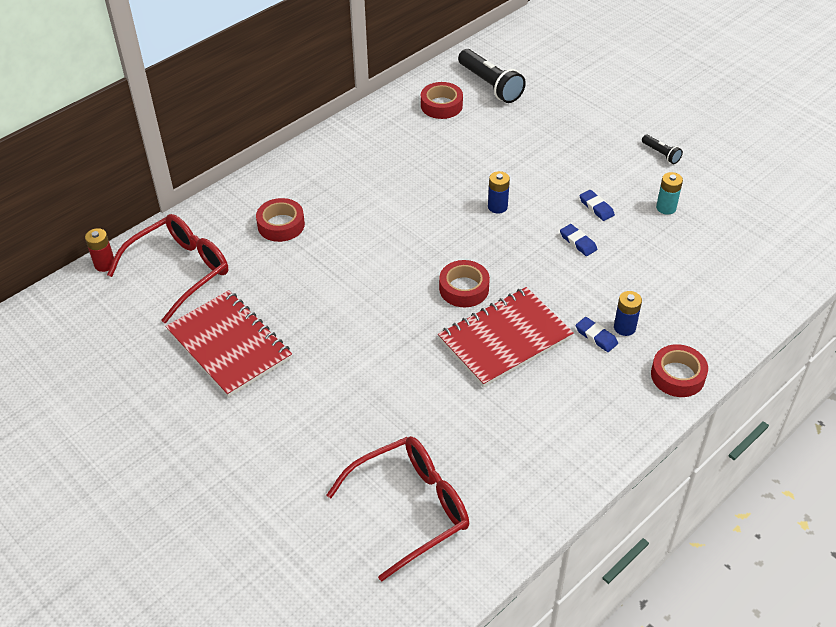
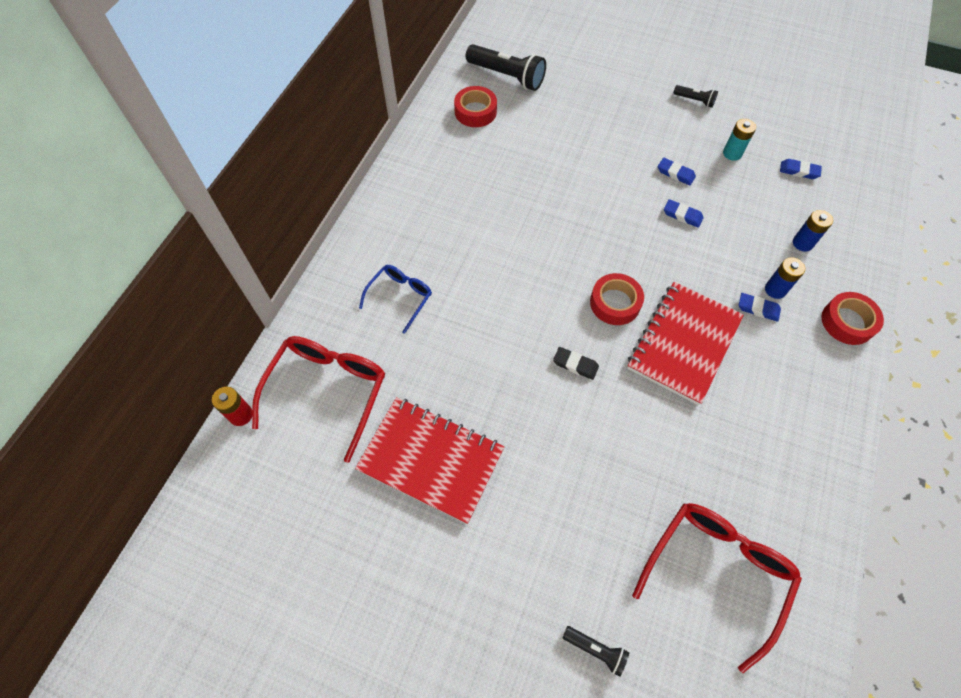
camera: 25 degrees left, 15 degrees up
(272, 518) = (595, 649): none -> black flashlight
(281, 225) = (400, 297): red tape -> blue glasses
(395, 321) = (575, 364): none -> black eraser
(497, 207) = (591, 203): blue battery -> blue battery (802, 243)
(724, 242) = (799, 171): none -> blue eraser

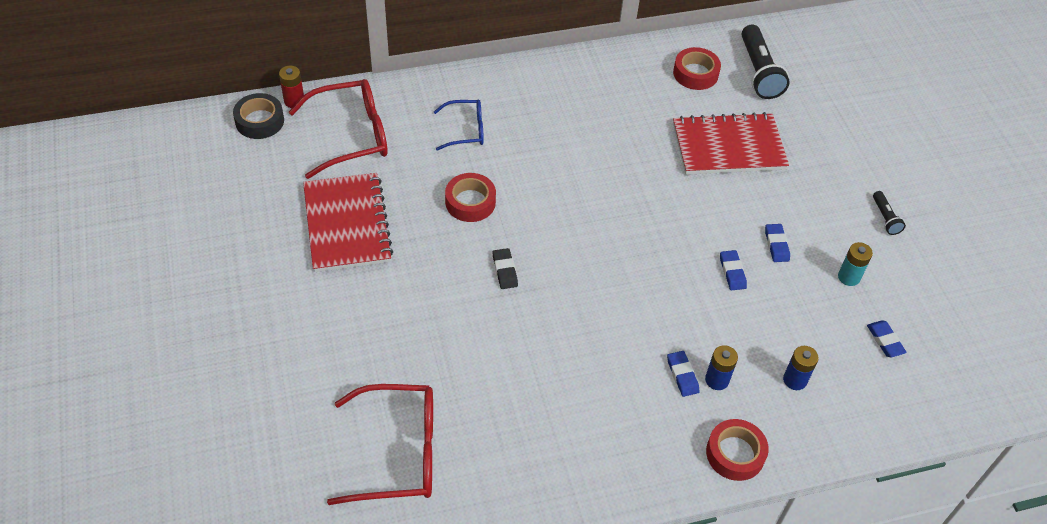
camera: 50 degrees right, 10 degrees down
(238, 462) = (259, 121): none -> black tape
(595, 649) = (278, 400): black flashlight -> none
(615, 303) = (589, 268): red tape -> red tape (470, 202)
(683, 343) = (593, 335): red notebook -> red notebook (728, 147)

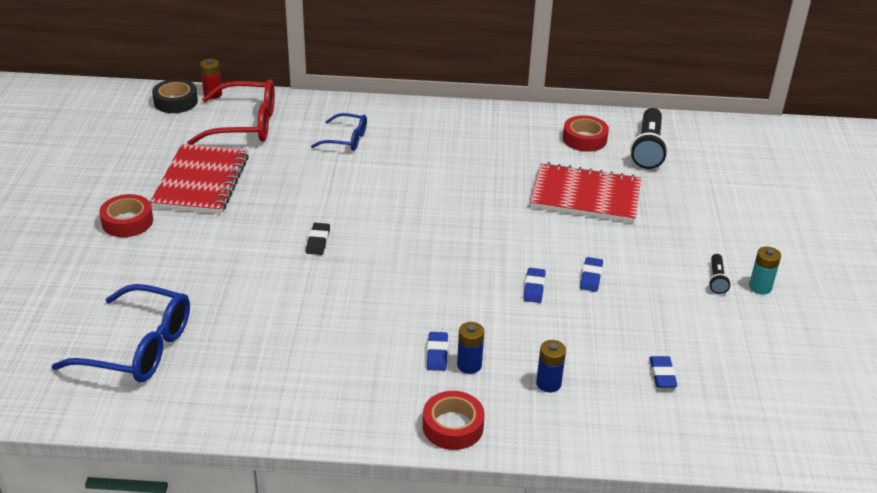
camera: 20 degrees right, 15 degrees down
(399, 452) = (139, 348): red glasses -> blue glasses
(470, 202) = (318, 188): red tape -> red tape (127, 221)
(849, 277) = (652, 317): turquoise battery -> turquoise battery (760, 287)

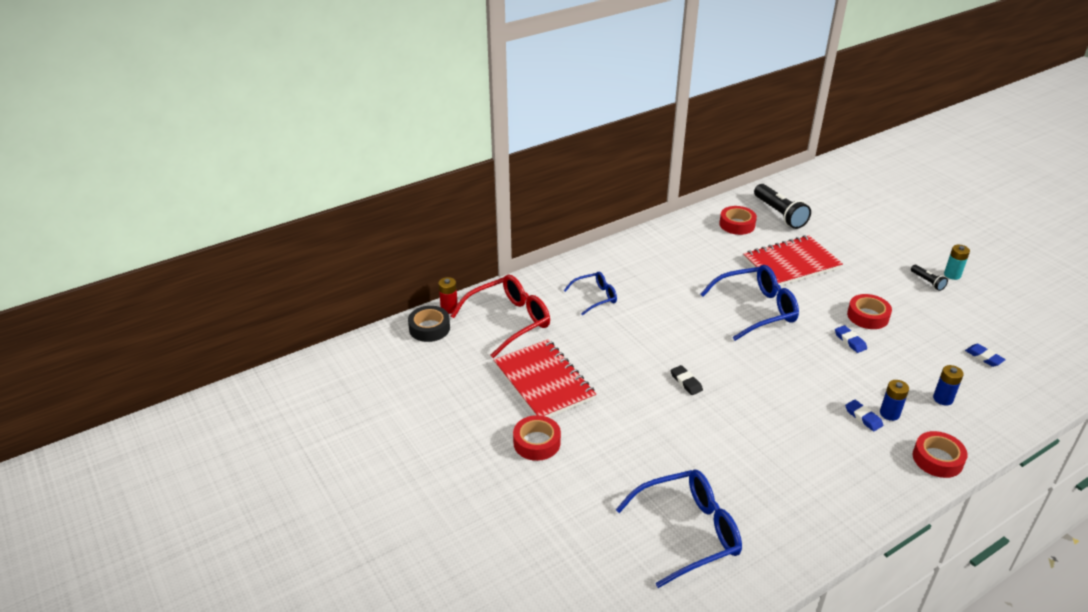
camera: 35 degrees left, 0 degrees up
(482, 217) = (756, 309): none -> blue glasses
(591, 277) = (867, 316): blue eraser -> red tape

